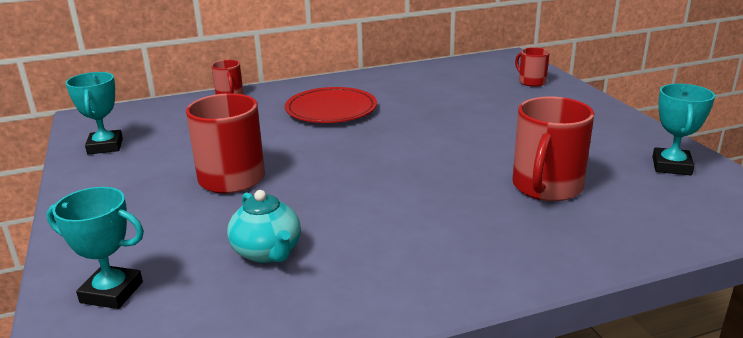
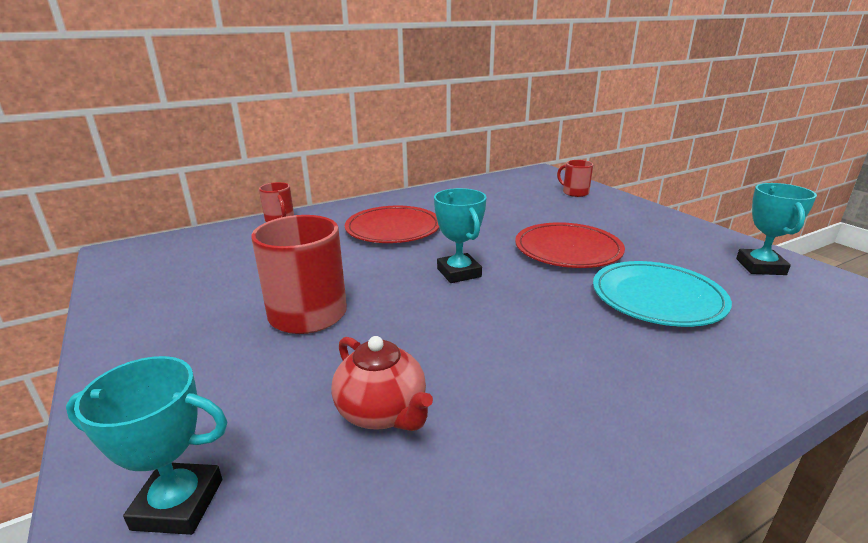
camera: 10 degrees left, 0 degrees up
(105, 146) = (145, 285): turquoise trophy -> turquoise trophy (459, 273)
(267, 252) = (382, 412): turquoise teapot -> red teapot
(488, 139) = (568, 250): none -> red plate
(546, 187) = (657, 298): red mug -> turquoise plate

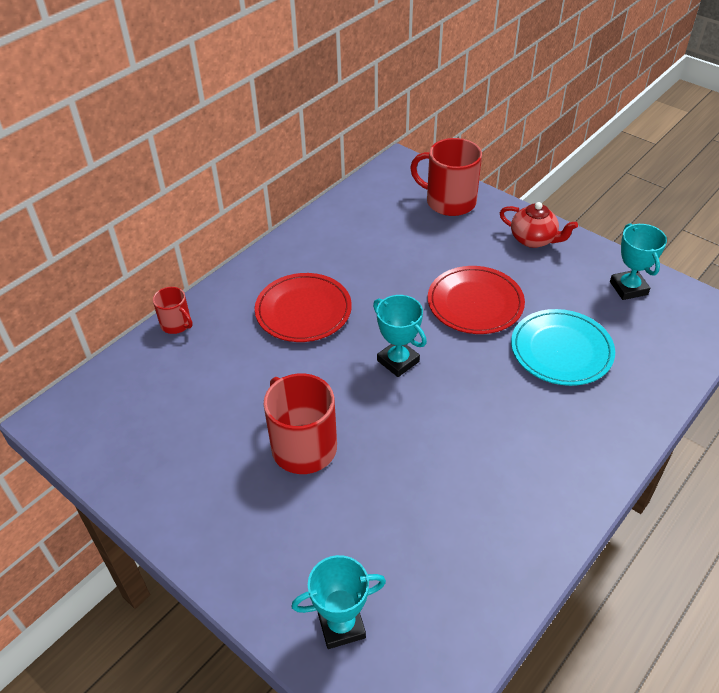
camera: 20 degrees left, 20 degrees up
(382, 412) = (419, 522): red teapot -> red teapot (533, 239)
(575, 192) = (449, 201): red mug -> red mug, size x1.85

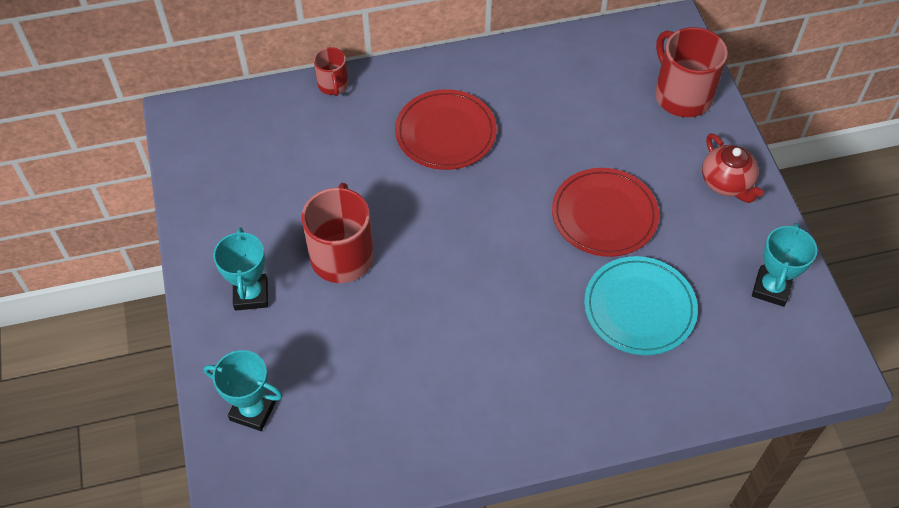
camera: 35 degrees right, 10 degrees up
(398, 361) = (483, 228): turquoise trophy -> turquoise trophy (251, 295)

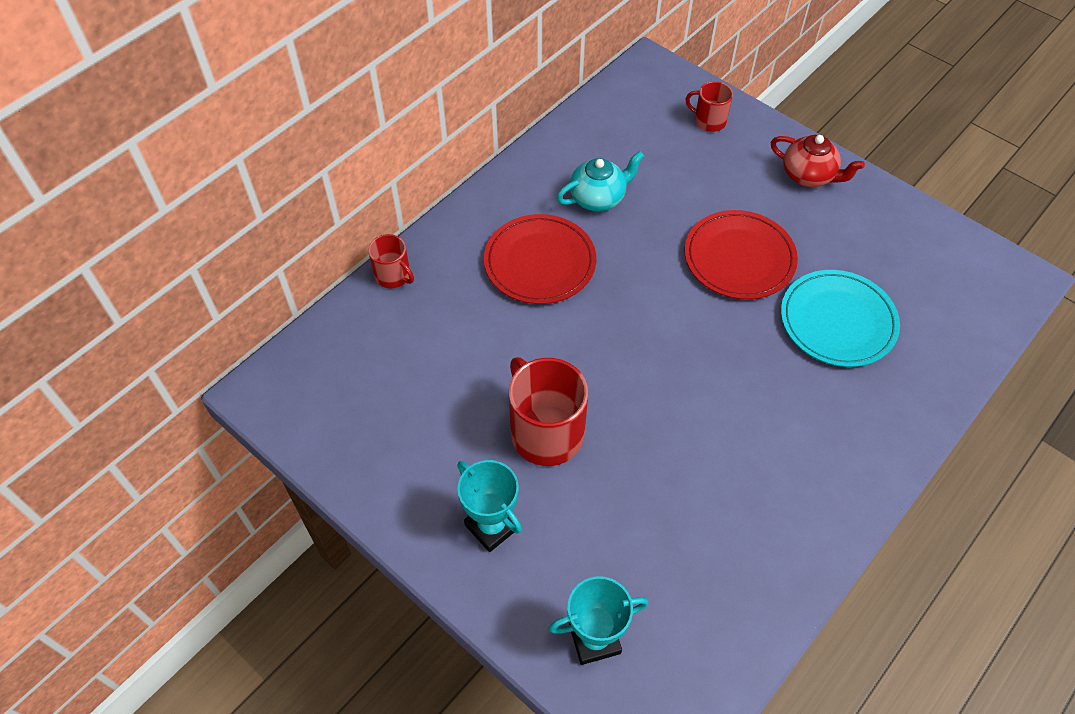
camera: 35 degrees left, 0 degrees up
(534, 109) = (598, 198): none -> turquoise teapot
(682, 95) = (709, 121): red mug -> red mug, size x0.54
(771, 288) = (918, 243): turquoise trophy -> none

